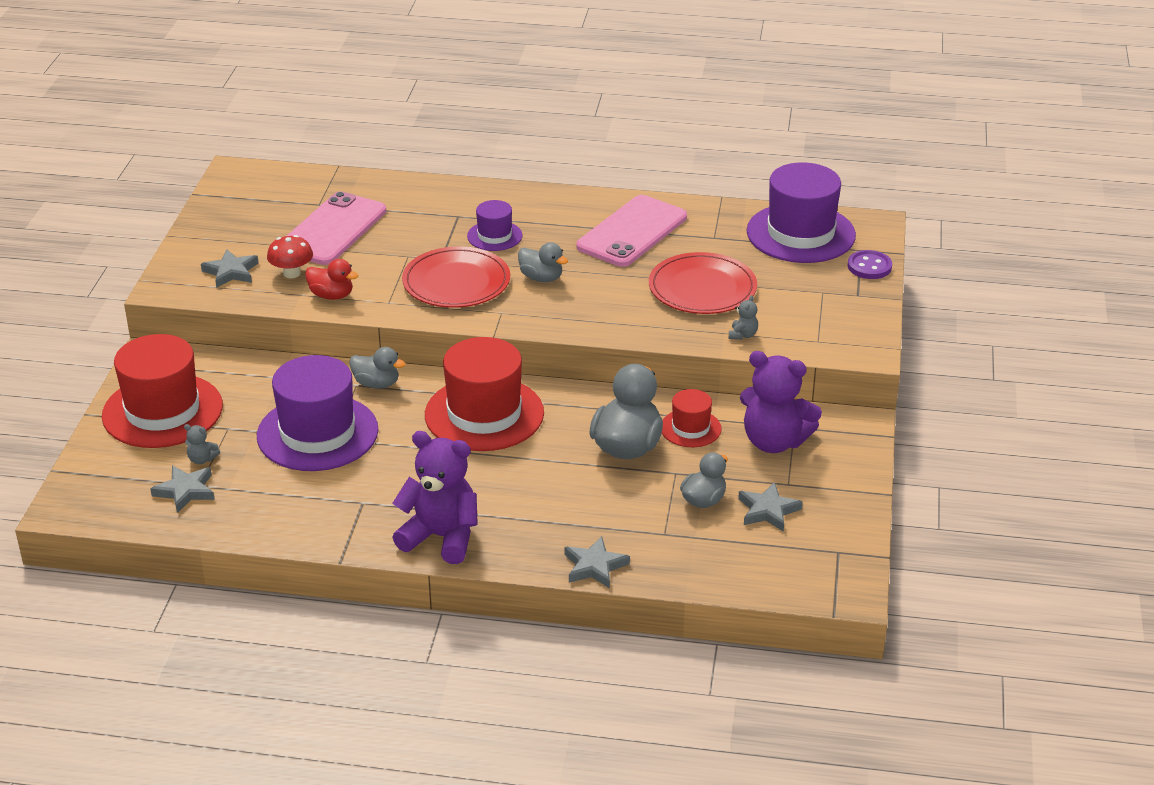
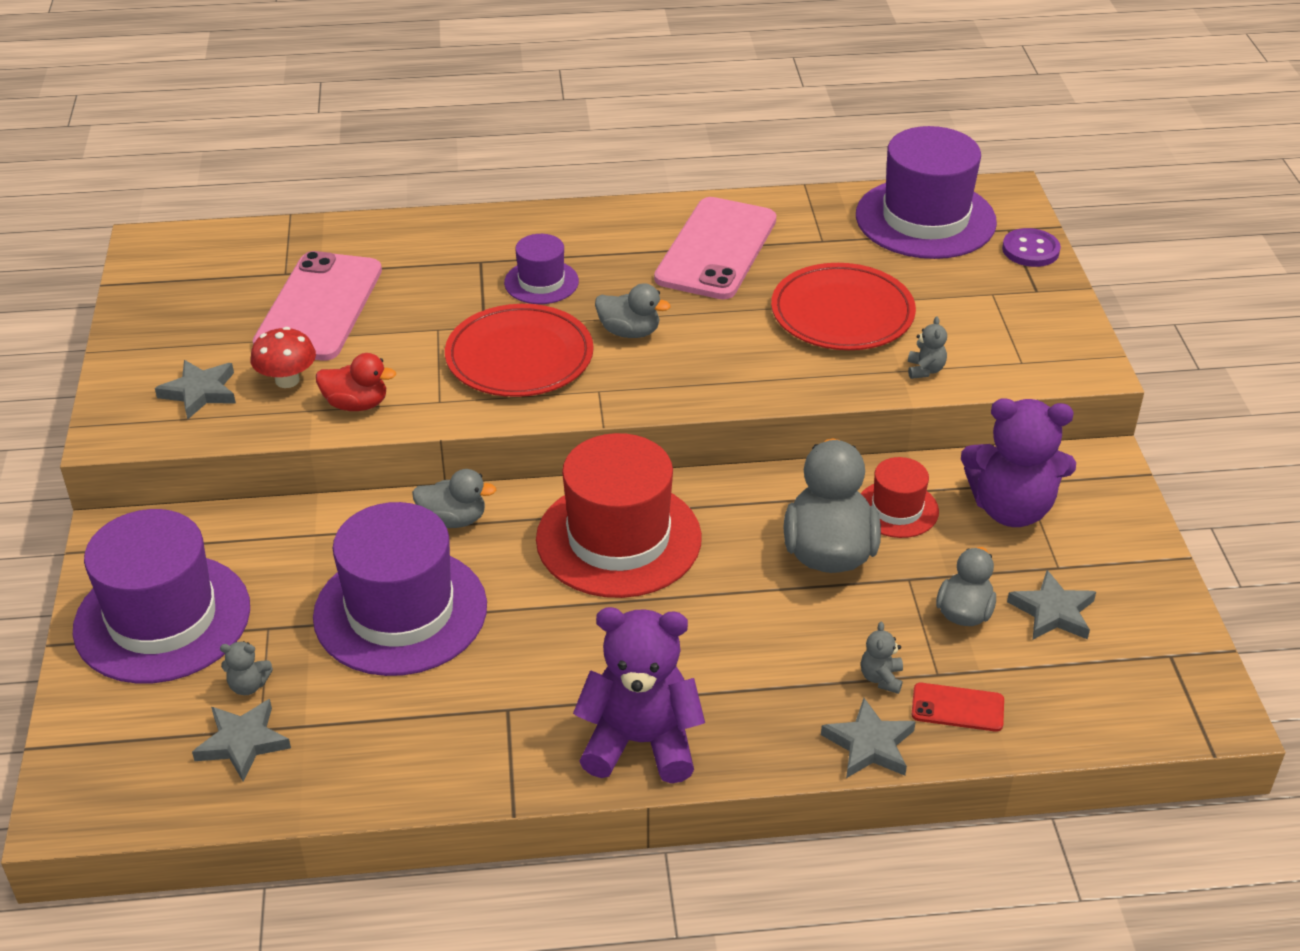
camera: 15 degrees left, 5 degrees up
(162, 411) = (162, 618): red hat -> purple hat
(623, 529) = (881, 678): none -> grey teddy bear
(667, 556) = (957, 708): none -> red phone

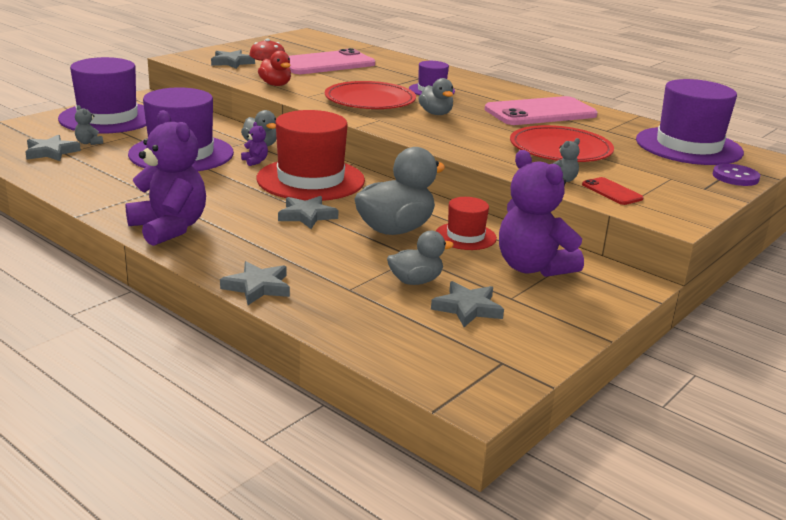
camera: 45 degrees right, 15 degrees down
(505, 555) = (255, 161): none -> purple teddy bear
(722, 602) = (307, 216): none -> grey star
(881, 678) = (318, 274): grey teddy bear -> none
(957, 708) = (330, 304): red phone -> red phone (612, 192)

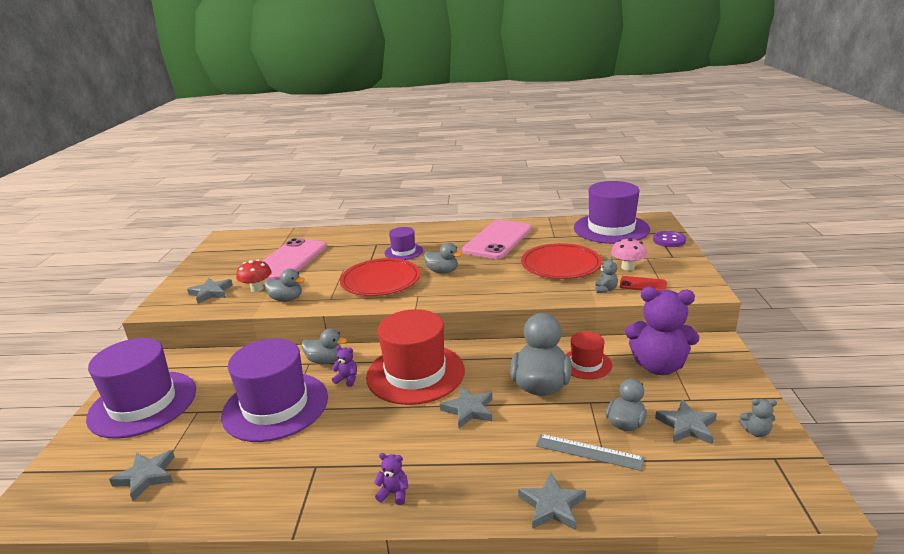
camera: 35 degrees left, 0 degrees up
(89, 143) = (169, 443): grey teddy bear -> grey teddy bear (756, 432)
(169, 228) = (394, 493): purple teddy bear -> purple teddy bear, size x0.40
(275, 85) = (286, 299): red duck -> grey duck
(347, 279) = (588, 452): none -> grey ruler
(628, 176) = (627, 267): none -> pink mushroom

